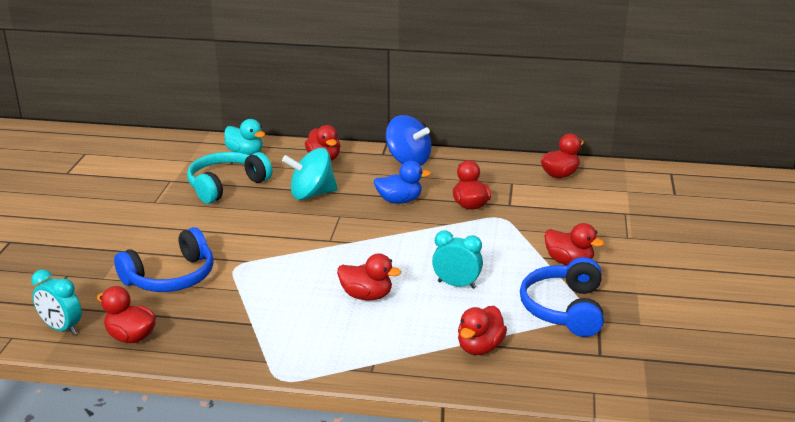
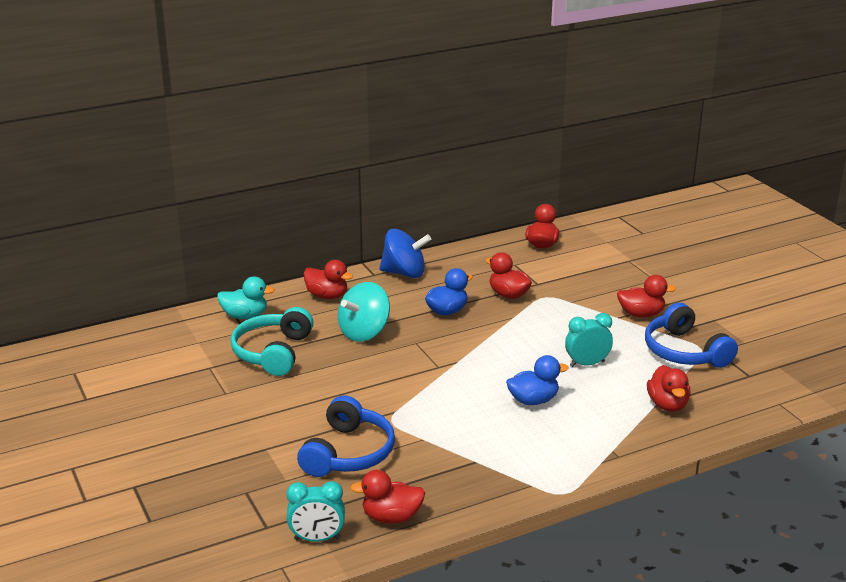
camera: 35 degrees left, 0 degrees up
(366, 296) = (533, 400): red duck -> blue duck

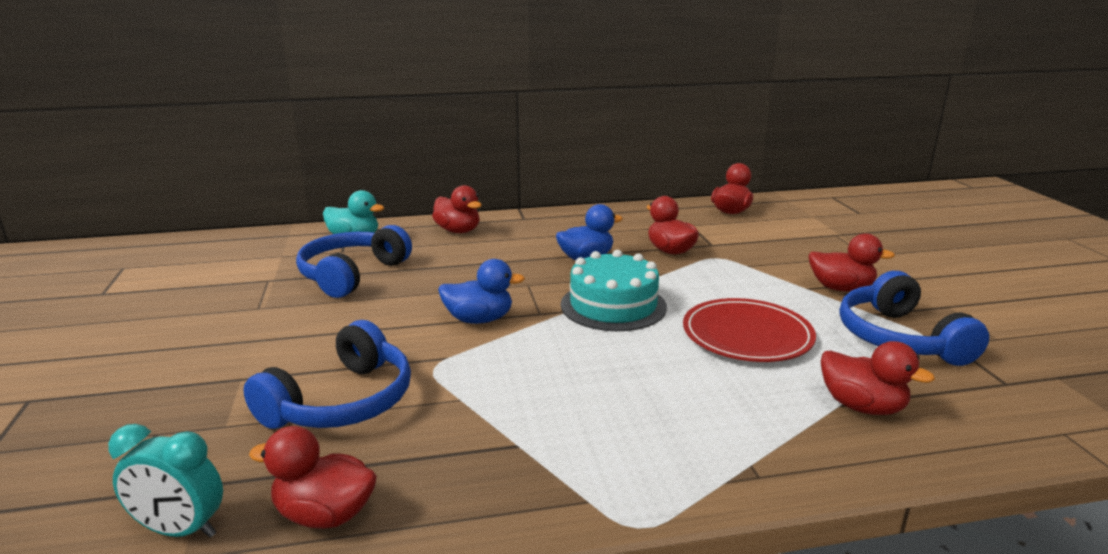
camera: 15 degrees right, 5 degrees down
(273, 352) = (352, 274): turquoise headphones -> blue headphones
(364, 332) = (473, 267): turquoise spinning top -> none
(404, 273) = (558, 220): blue spinning top -> none
(487, 352) = (613, 305): none -> turquoise cake
(533, 400) = (649, 371): blue duck -> blue duck (479, 319)
(587, 364) = (747, 335): turquoise clock -> red plate
(667, 405) = (862, 406): red duck -> red duck turned 60 degrees counterclockwise

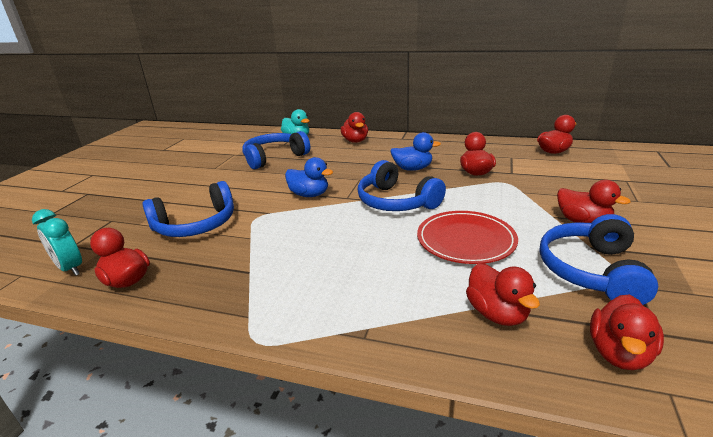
camera: 30 degrees right, 5 degrees up
(613, 305) = (396, 201): turquoise cake -> blue headphones
(997, 411) = (619, 353): none -> red duck

